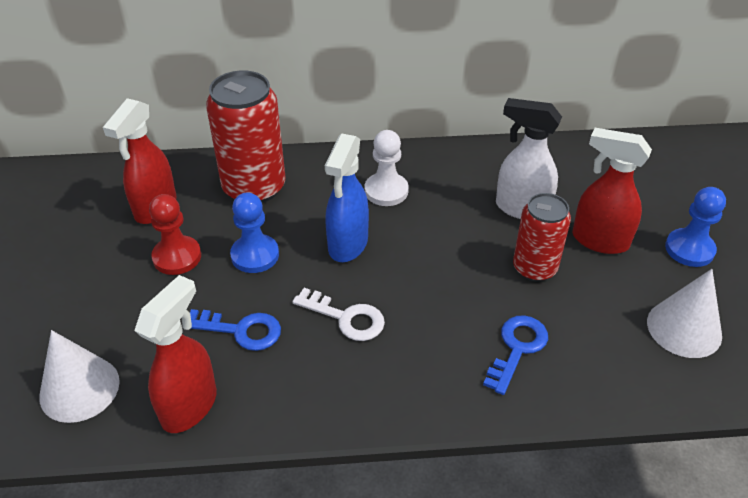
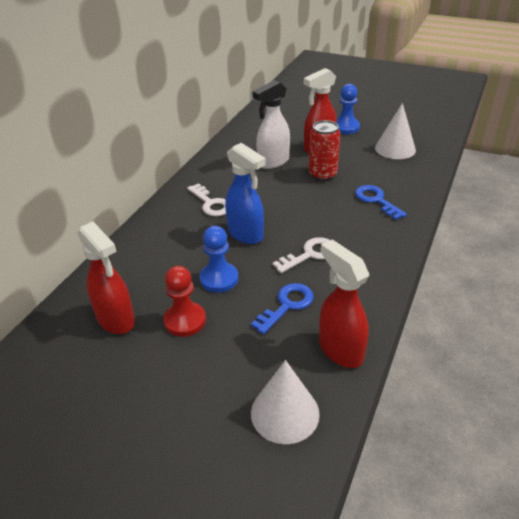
camera: 60 degrees left, 5 degrees down
(254, 188) = (147, 260): red can -> none
(386, 191) = (211, 203): white pawn -> white key

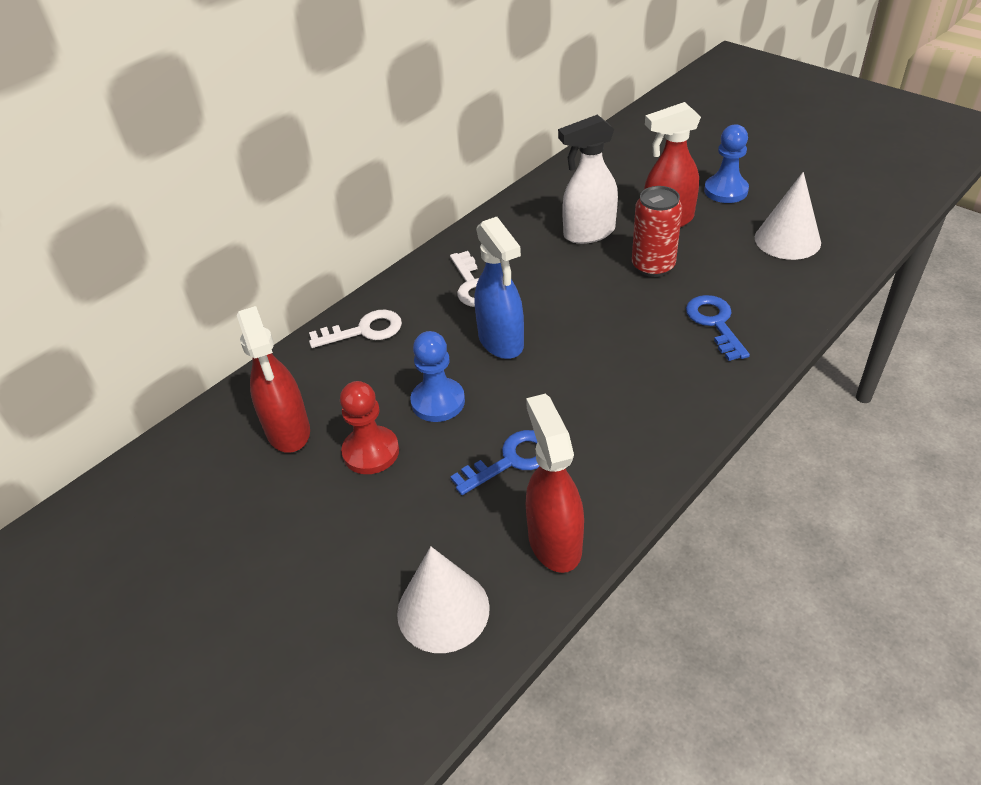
camera: 20 degrees right, 5 degrees up
(309, 254) = (576, 391): white key -> white key (364, 331)

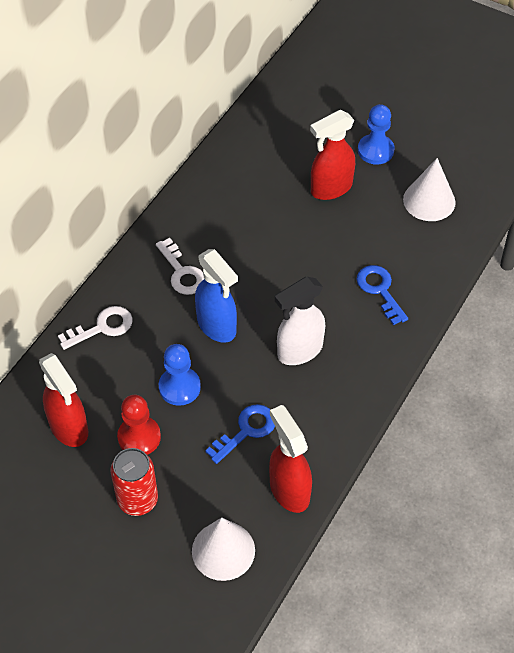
camera: 15 degrees left, 10 degrees up
(588, 233) = (267, 208): white spray bottle -> white spray bottle (299, 351)
(653, 266) = (325, 238): red can -> red can (137, 500)

